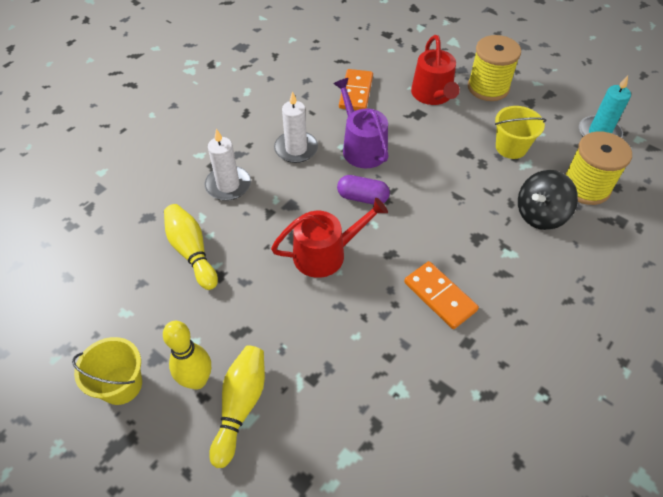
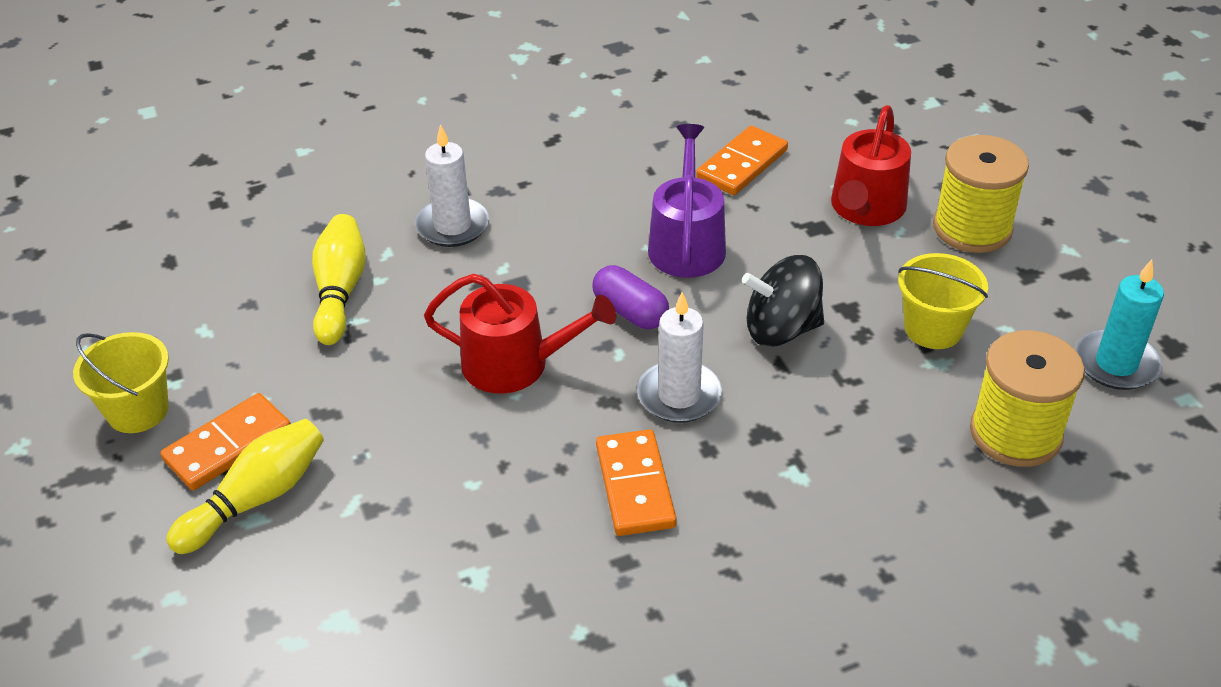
camera: 30 degrees right, 10 degrees down
(197, 380) = (228, 445): yellow bowling pin -> orange domino
(296, 149) = (586, 212): white candle -> white candle (679, 395)
(540, 214) = (896, 442): black spinning top -> black spinning top (781, 329)

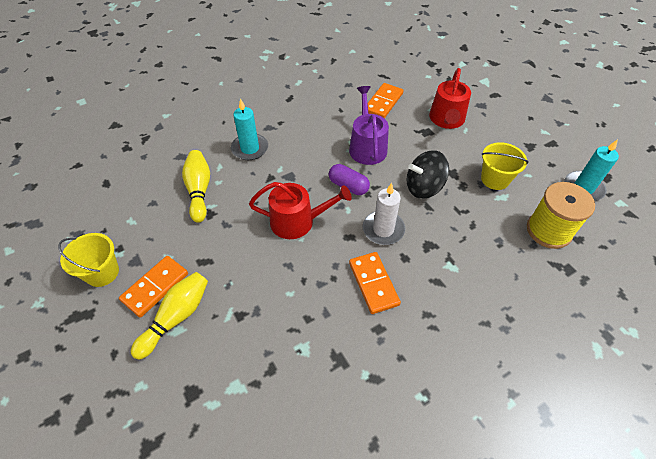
camera: 10 degrees left, 10 degrees up
(452, 226) = (250, 148): white candle -> turquoise candle
(972, 228) = (498, 125): yellow spool -> none

